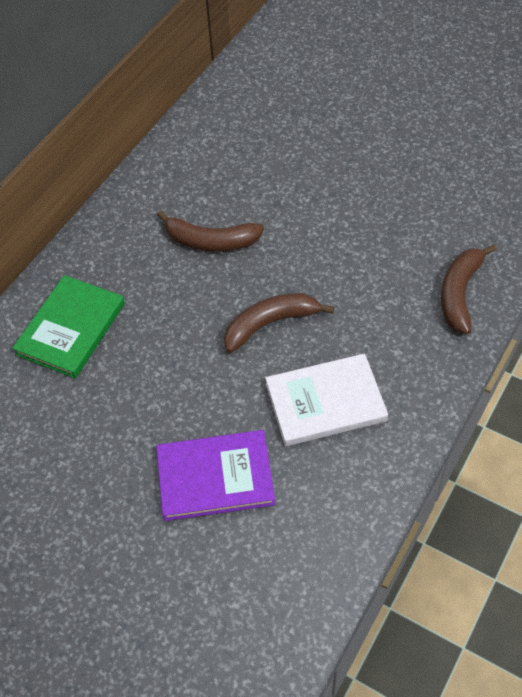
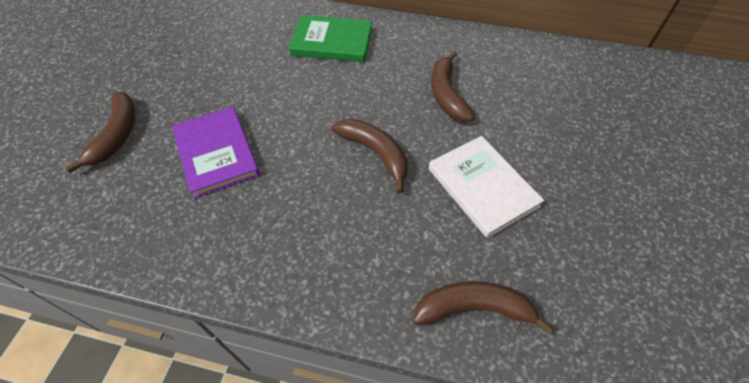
camera: 70 degrees right, 0 degrees up
(142, 593) = (117, 135): none -> brown banana
(325, 402) = (303, 212): white book -> white book (482, 187)

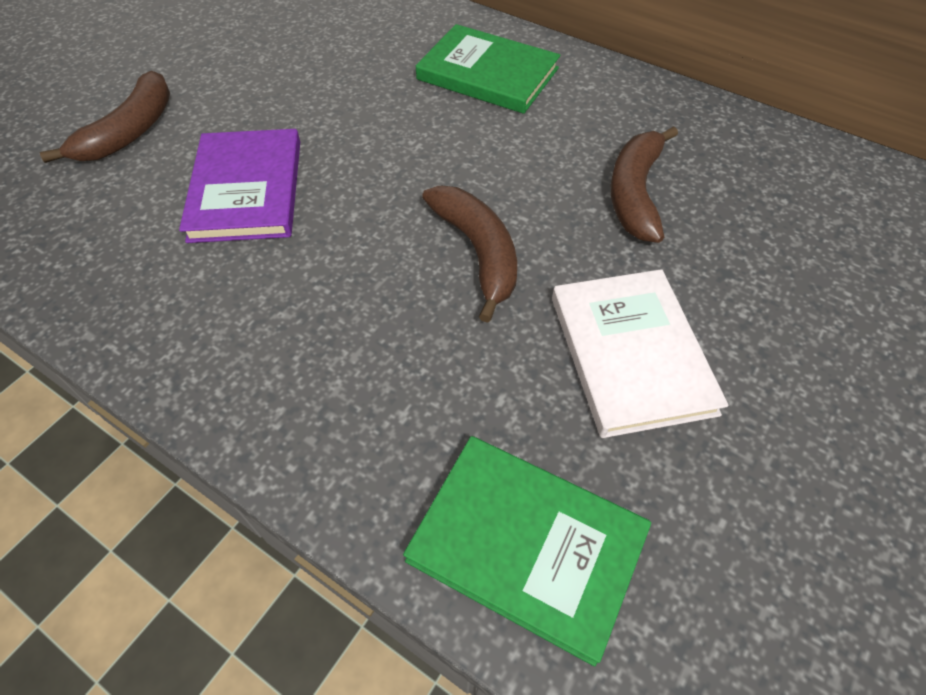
camera: 20 degrees right, 0 degrees up
(474, 308) = (527, 545): brown banana -> green book

